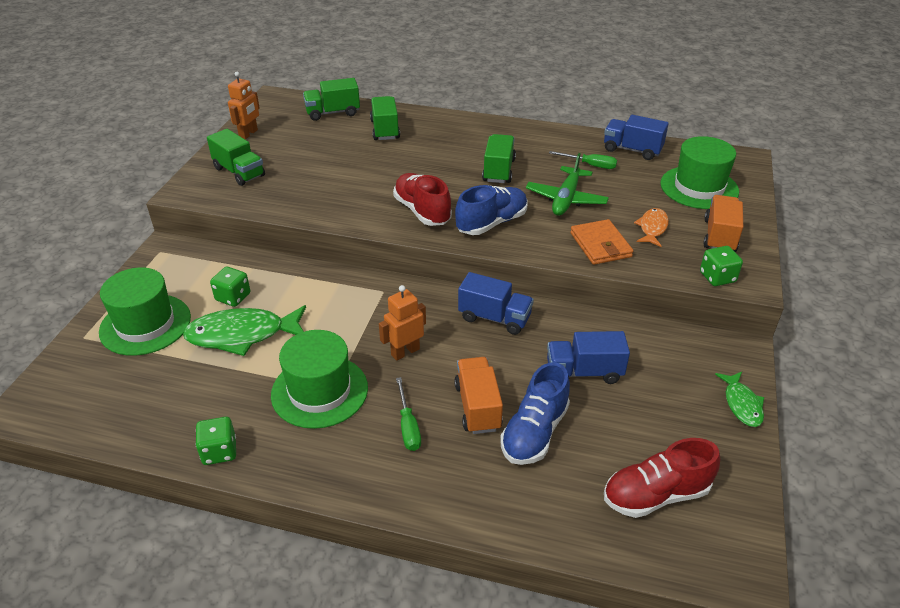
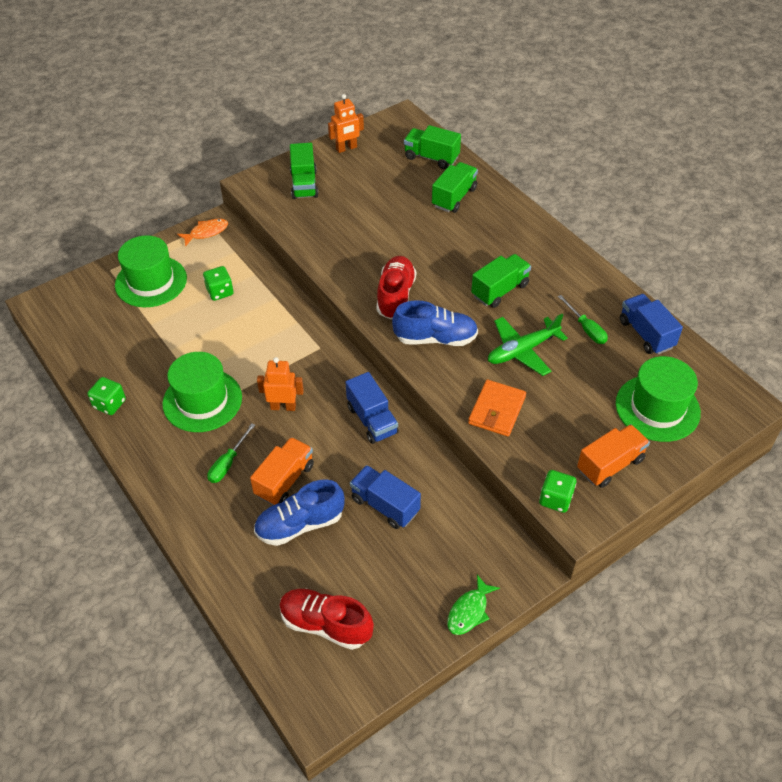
camera: 40 degrees right, 10 degrees up
(242, 335) = (198, 326): green fish -> none
(652, 228) = (560, 421): orange fish -> orange fish (206, 232)

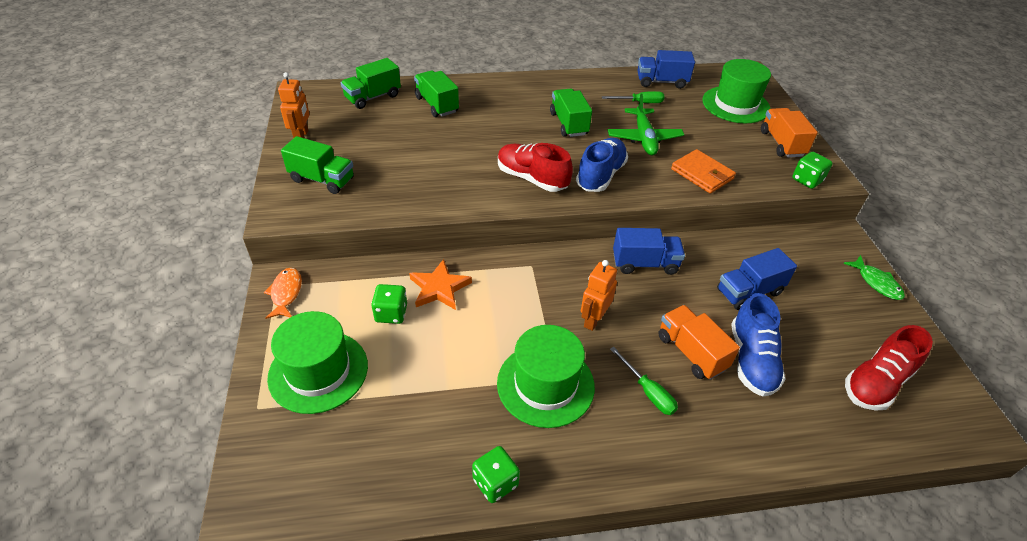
camera: 65 degrees left, 5 degrees down
(260, 305) = (439, 288): none -> orange star

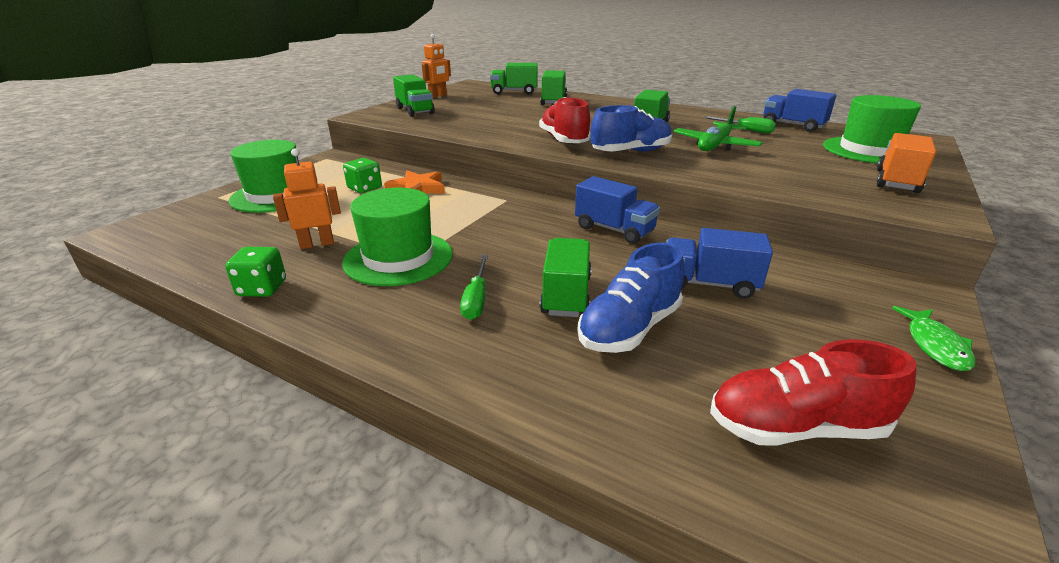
camera: 40 degrees right, 15 degrees down
(286, 293) = (325, 162): orange fish -> none
(593, 319) = (505, 242): orange robot -> orange robot (317, 244)
(691, 352) = (566, 295): orange truck -> green truck
(702, 174) = (748, 174): orange wallet -> none
(807, 180) = (896, 209): green dice -> none

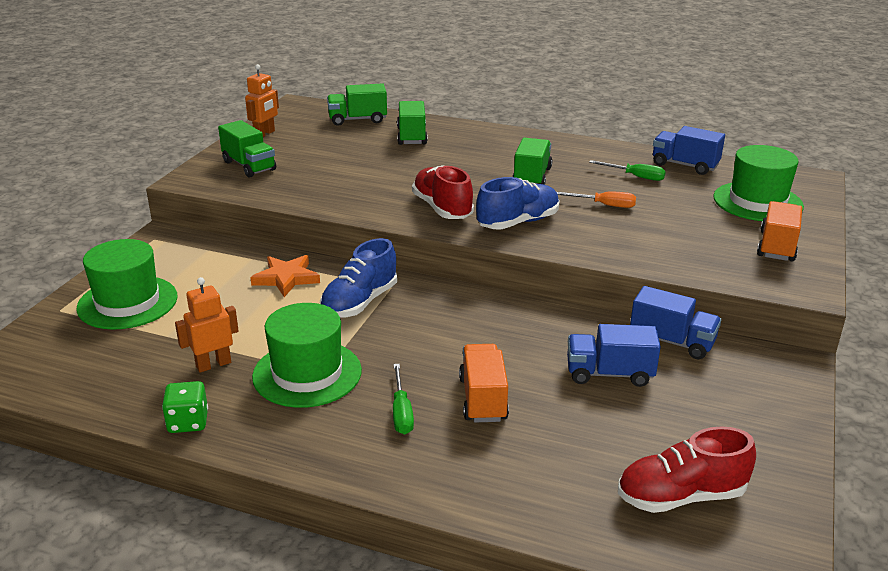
camera: 10 degrees left, 0 degrees up
(365, 188) = (226, 283): green dice -> none
(566, 295) = (483, 399): green truck -> orange truck
(614, 230) = (513, 318): blue truck -> blue truck (672, 341)
(629, 328) = (545, 427): blue shoe -> blue shoe (359, 302)
(715, 145) = (604, 205): green plane -> orange screwdriver
(935, 345) = (792, 415): green fish -> none

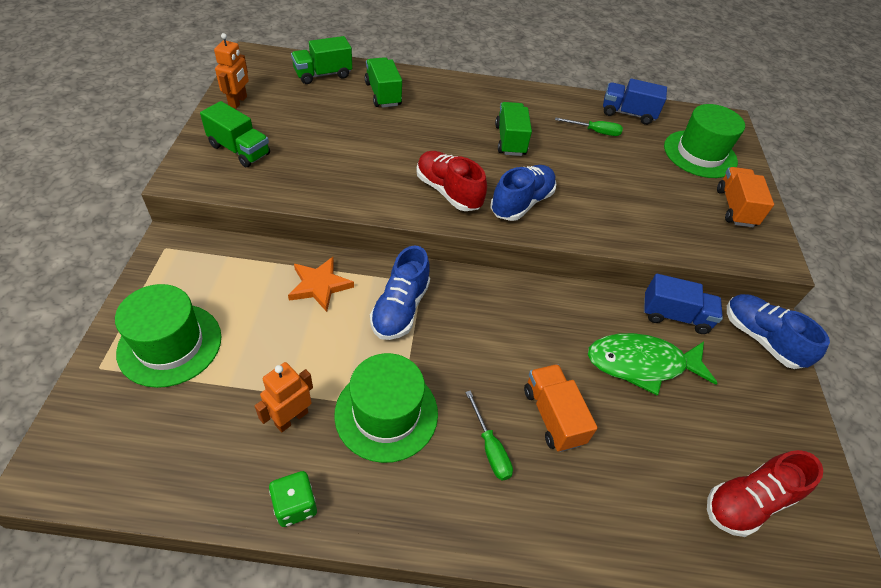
camera: 20 degrees left, 20 degrees up
(604, 205) = (584, 171): orange screwdriver -> none
(609, 374) = (642, 364): blue truck -> green fish
(774, 372) = (761, 339): none -> blue shoe

